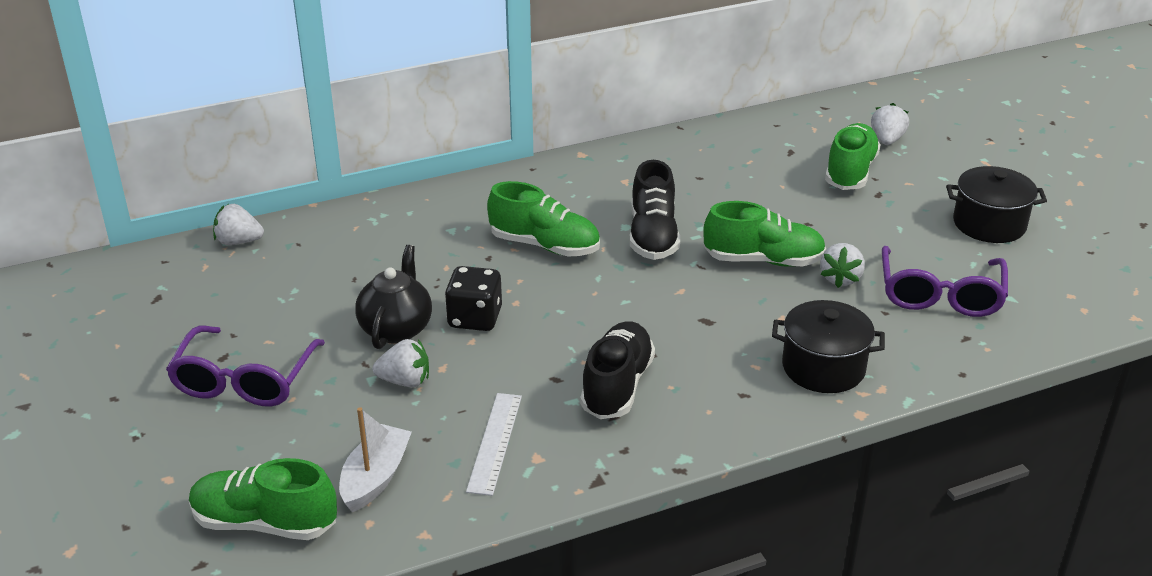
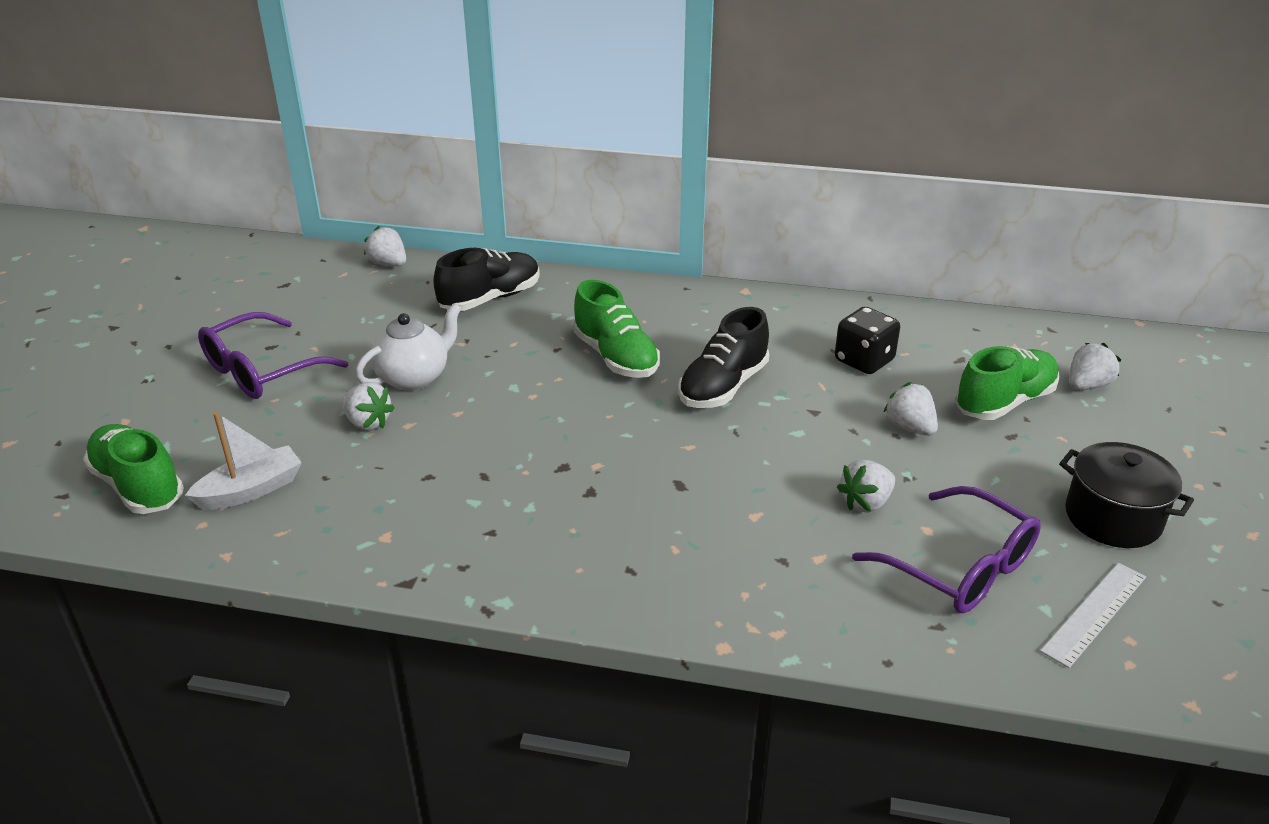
camera: 35 degrees right, 0 degrees up
(396, 328) = (414, 377): black teapot -> white teapot
(475, 318) = (483, 395): black dice -> black dice (864, 361)
(494, 442) = (369, 506): white ruler -> white ruler (1094, 613)
(617, 386) = (526, 506): black shoe -> black shoe (490, 299)
(763, 260) = (805, 452): green shoe -> none
(811, 214) = (910, 427): none -> white strawberry
(823, 367) = (740, 582): black pot -> none
(940, 295) = (960, 567): purple glasses -> purple glasses turned 90 degrees counterclockwise

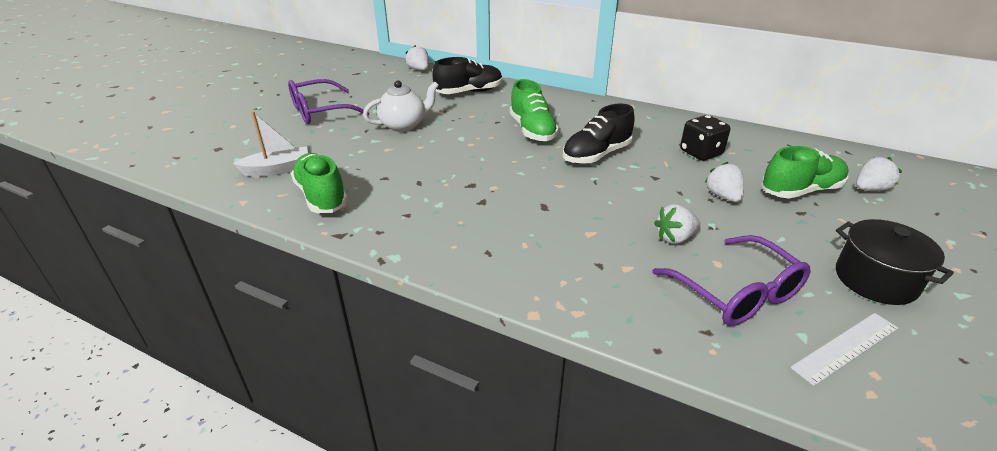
camera: 15 degrees right, 0 degrees up
(138, 486) = (218, 158): green shoe -> green shoe (321, 196)
(368, 423) = (364, 144): white strawberry -> none

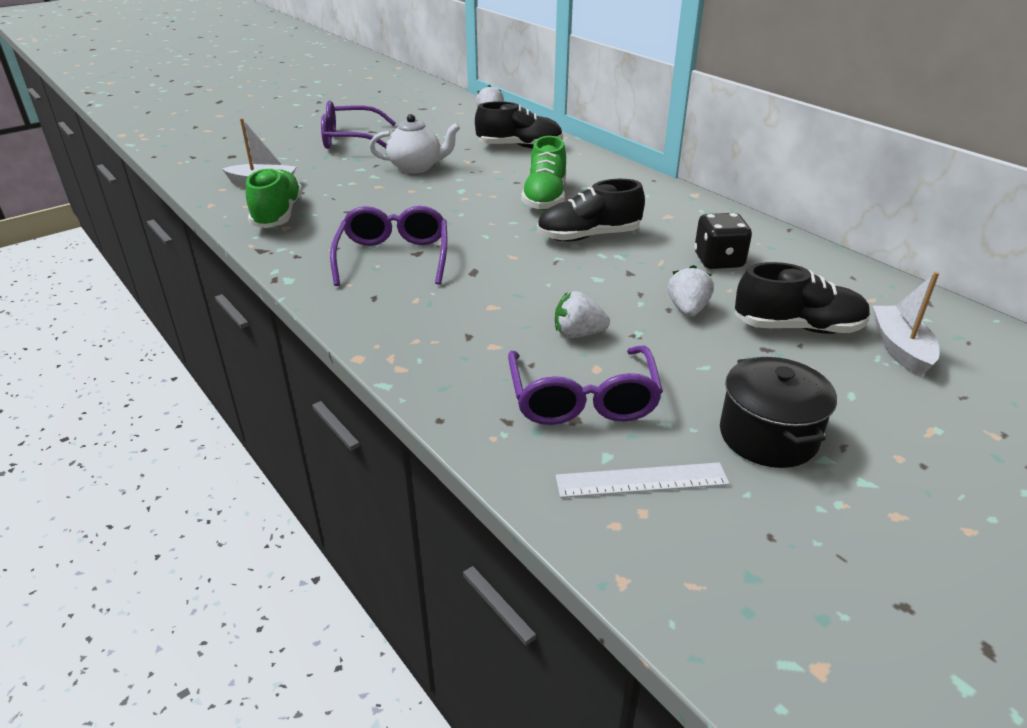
camera: 25 degrees right, 0 degrees up
(466, 210) = (393, 257): none -> purple glasses
(800, 191) = (797, 327): green shoe -> black shoe
(870, 189) = (900, 349): white strawberry -> white boat

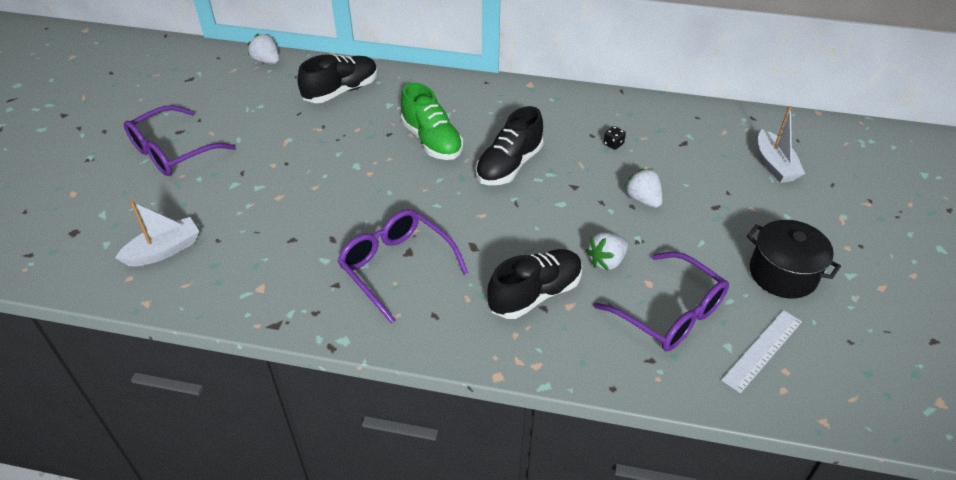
camera: 40 degrees left, 10 degrees up
(278, 215) = (232, 278): green shoe -> none
(416, 167) = (284, 157): white teapot -> none
(718, 261) = (613, 144): black dice -> black dice, size x0.47
(797, 327) = (713, 179): black shoe -> black shoe (535, 294)
(900, 349) = (774, 165): white boat -> white boat turned 150 degrees counterclockwise

